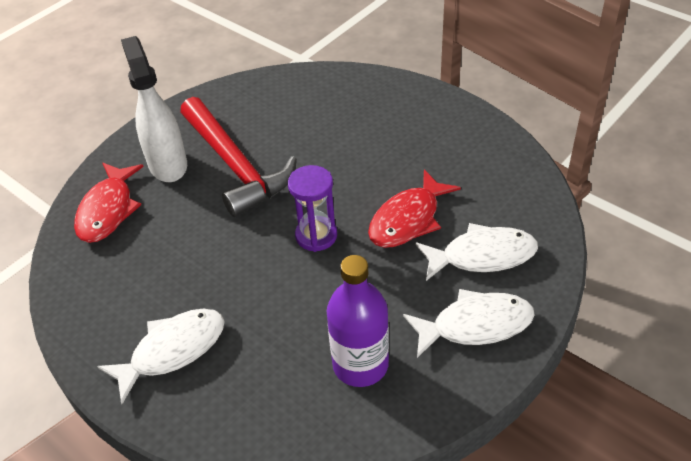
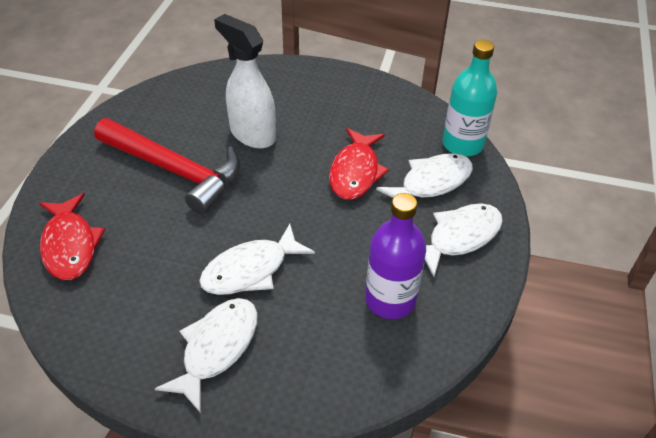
camera: 30 degrees left, 0 degrees up
(168, 164) = (106, 187): white spray bottle -> white spray bottle (252, 134)
(246, 286) = (251, 270): none -> white fish
(316, 235) = (286, 208): purple hourglass -> none
(545, 223) = (462, 144): none -> turquoise bottle

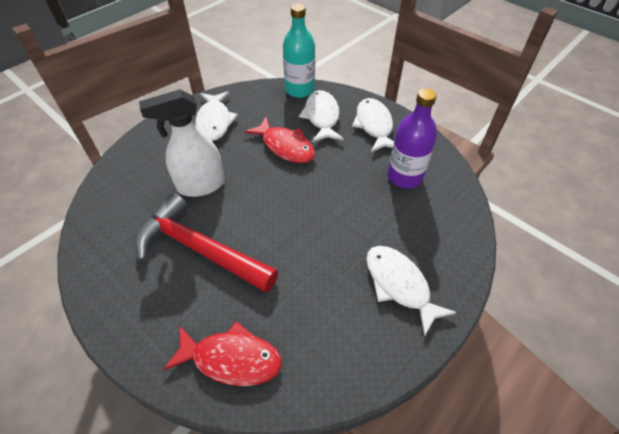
camera: 60 degrees left, 5 degrees up
(175, 170) = (200, 249): red hammer -> red hammer turned 120 degrees counterclockwise
(251, 270) = (338, 238): white fish -> white fish (214, 121)

